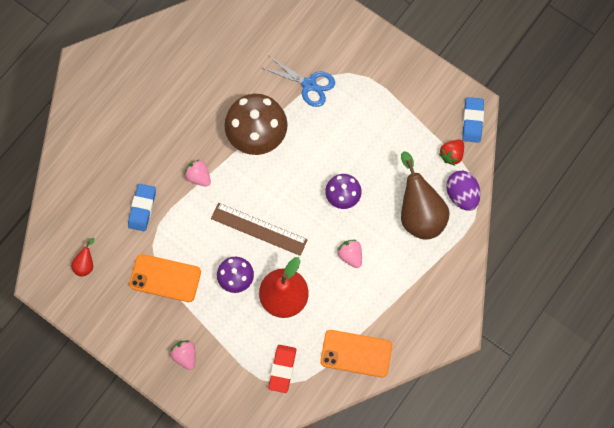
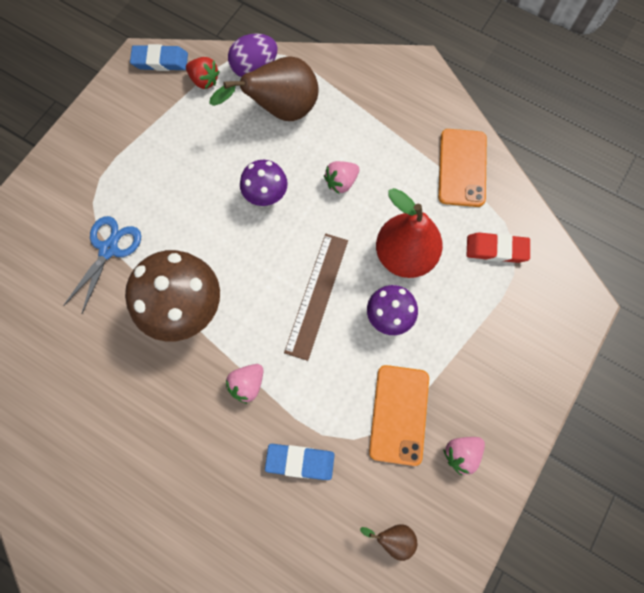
camera: 95 degrees left, 0 degrees up
(86, 264) = (393, 537): red pear -> brown pear
(185, 355) = (501, 373): pink strawberry -> pink strawberry (461, 453)

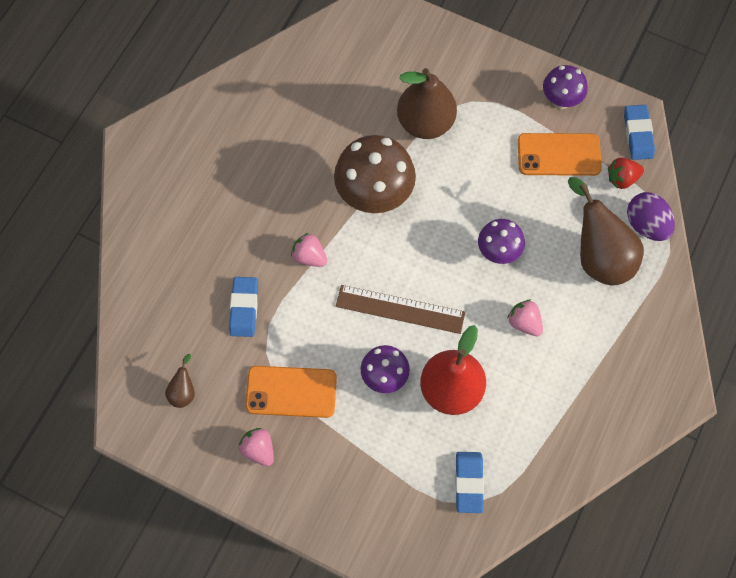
camera: 85 degrees right, 5 degrees down
(109, 249) = (425, 123): blue scissors -> brown pear
(110, 120) = (561, 101): none -> purple mushroom
(204, 81) = (622, 179): red strawberry -> red strawberry turned 45 degrees clockwise
(462, 168) = (560, 446): orange phone -> orange phone (559, 154)
(496, 249) = (469, 483): red eraser -> blue eraser

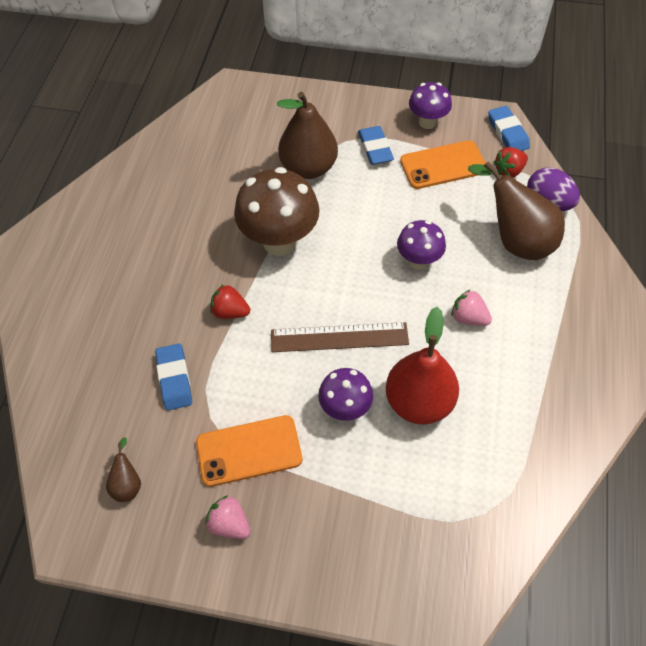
camera: 15 degrees left, 10 degrees down
(309, 257) = (230, 312): pink strawberry -> red strawberry
(469, 483) = (472, 493): blue eraser -> blue eraser (375, 148)

